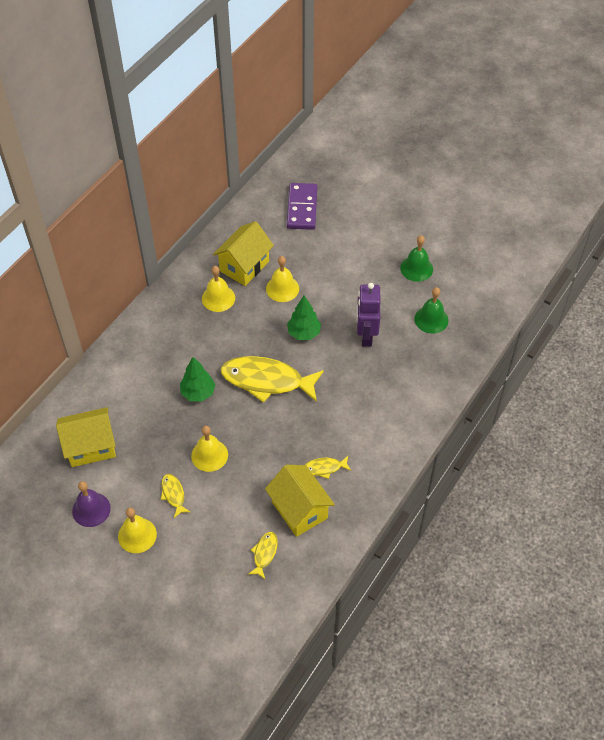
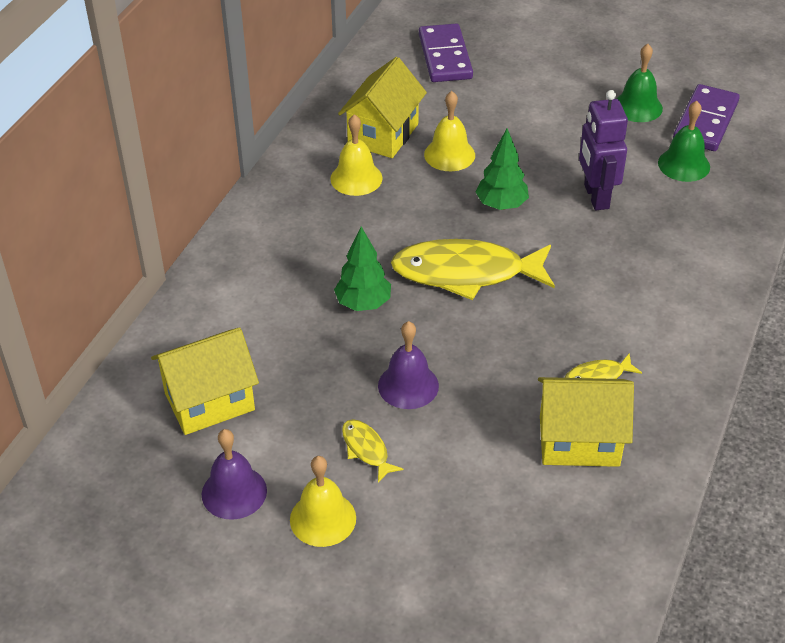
camera: 10 degrees left, 10 degrees down
(209, 455) = (408, 385): yellow bell -> purple bell
(264, 553) = (544, 513): yellow fish -> none
(299, 510) = (579, 441): yellow house -> yellow house turned 45 degrees counterclockwise
(457, 287) = (705, 121): none -> purple domino

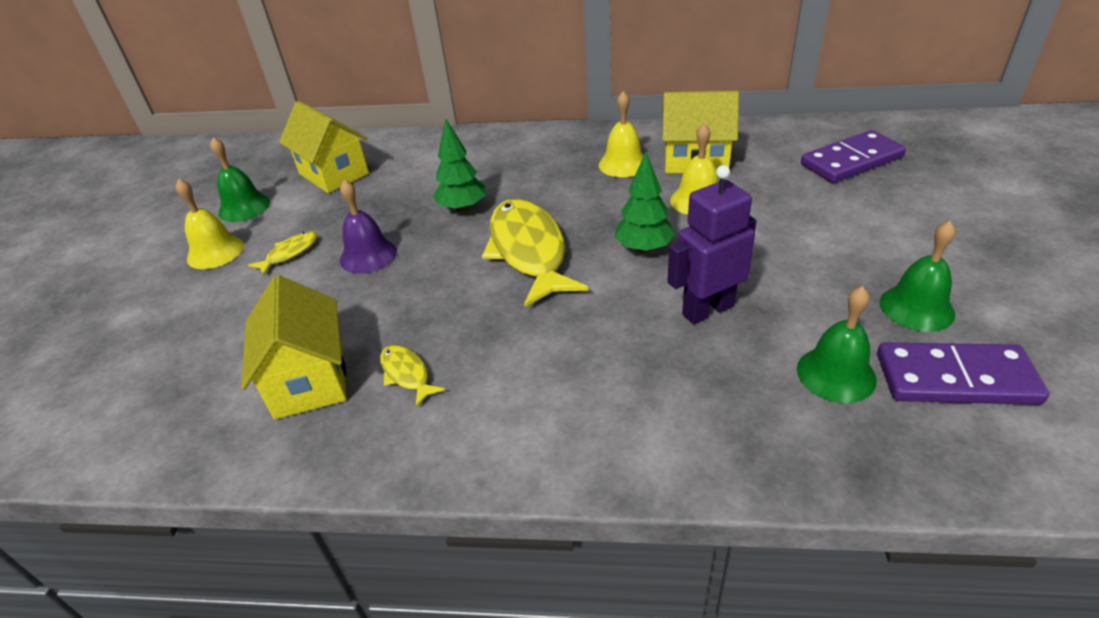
camera: 75 degrees right, 5 degrees down
(234, 492) = (244, 207): purple bell -> green bell

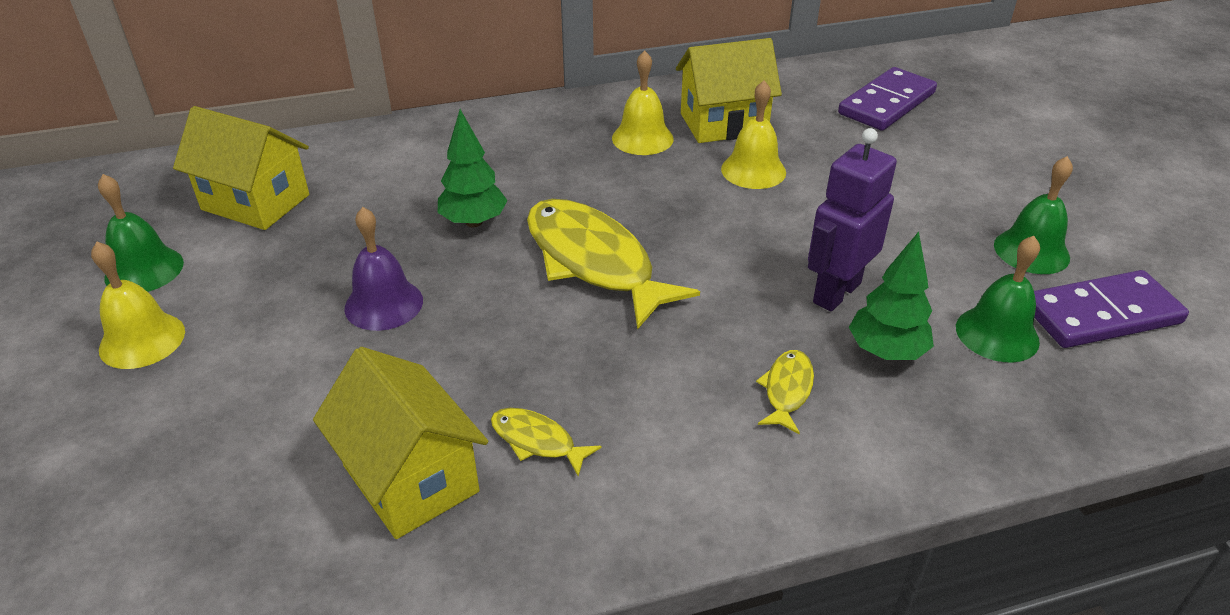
camera: 25 degrees left, 0 degrees up
(290, 253) = (264, 321): yellow fish -> yellow fish (787, 390)
(643, 248) = (726, 235): green tree -> green tree (886, 352)

